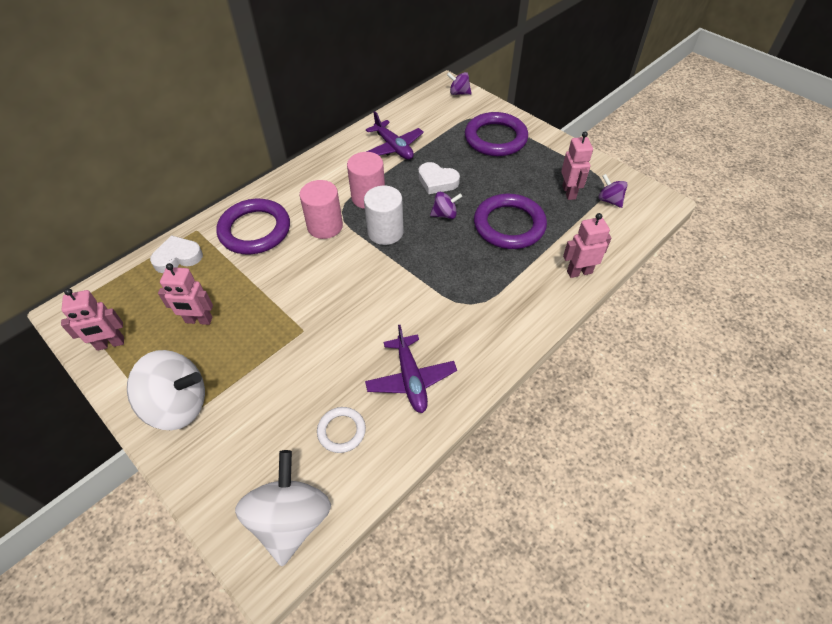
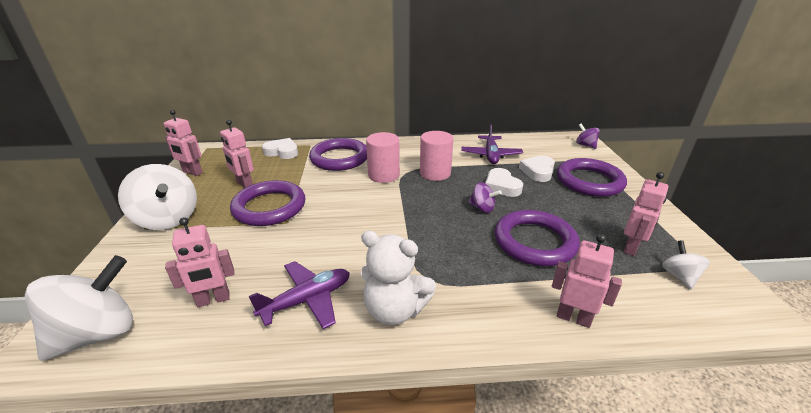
camera: 40 degrees right, 20 degrees down
(264, 327) = (269, 207): none -> purple ring
(341, 431) = (213, 300): white ring -> pink robot
(385, 232) = (420, 197): white cylinder -> none
(411, 379) = (307, 300): purple plane -> purple plane turned 150 degrees counterclockwise
(449, 147) = (538, 171): none -> white heart
(476, 342) = (395, 310): none -> white teddy bear
(609, 200) = (679, 276): purple spinning top -> white spinning top

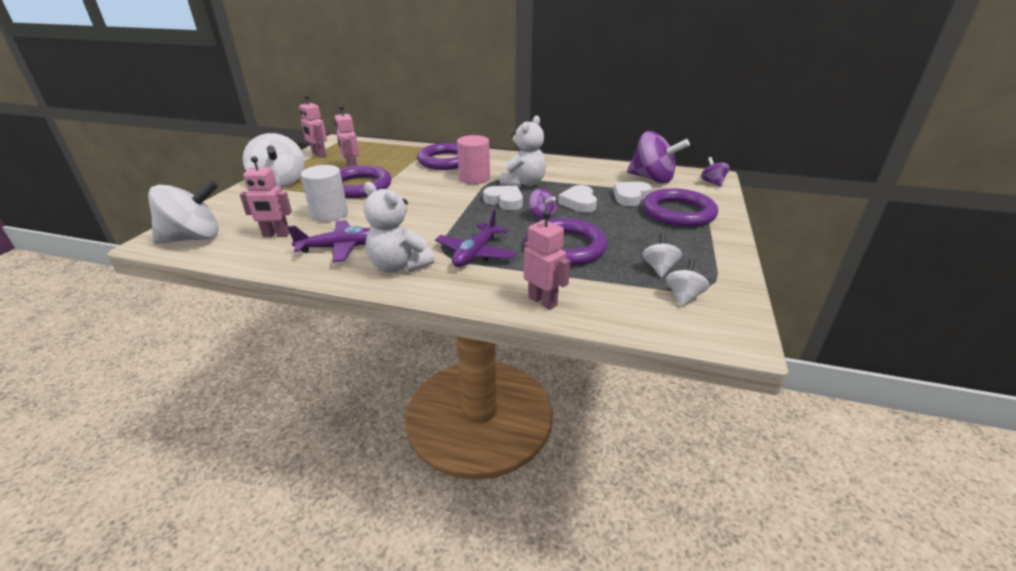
camera: 20 degrees right, 0 degrees up
(261, 253) = (329, 214): none -> white cylinder
(282, 152) = (401, 150): white heart -> white heart (504, 201)
(435, 173) = (524, 184): pink cylinder -> white teddy bear
(491, 155) = (595, 177): purple plane -> purple plane (476, 253)
(537, 149) = (652, 179): none -> purple spinning top
(631, 248) = (659, 268): pink robot -> white spinning top

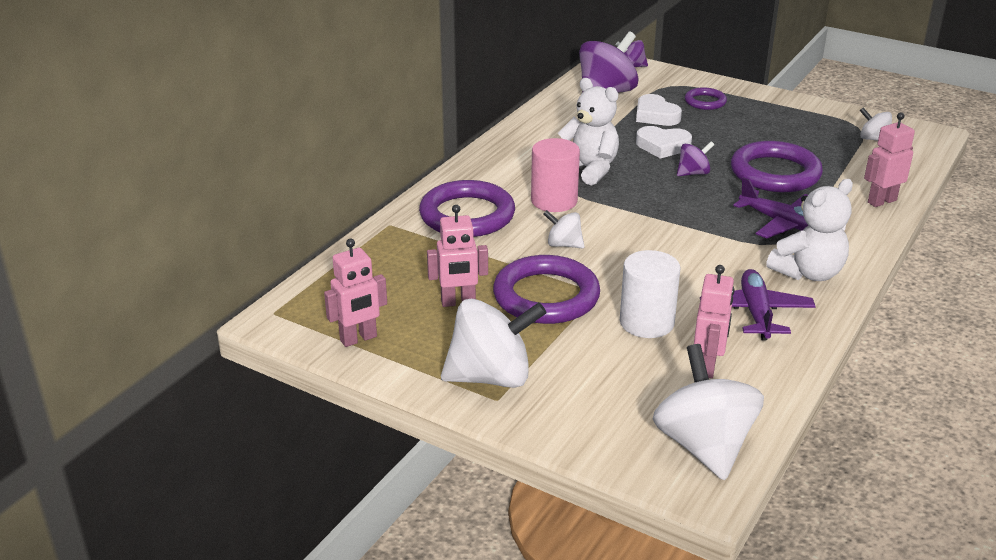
camera: 75 degrees left, 0 degrees up
(504, 201) = (643, 189): white heart -> none
(659, 268) = (824, 138): white spinning top -> white spinning top (563, 244)
(678, 213) = (705, 102): purple ring -> purple ring, size x0.52

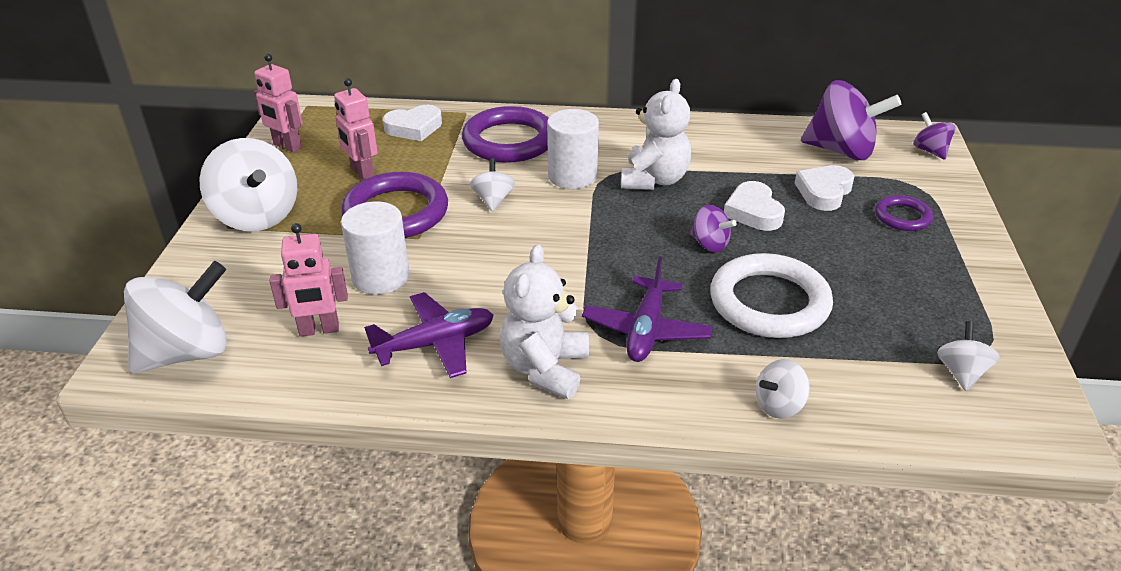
camera: 65 degrees right, 5 degrees up
(393, 258) = (414, 128): none -> white heart
(554, 201) = (572, 176): pink cylinder -> white cylinder
(775, 173) = (769, 302): purple ring -> white ring
(808, 273) = (545, 368): white teddy bear -> white teddy bear turned 75 degrees clockwise
(881, 201) = (779, 405): pink robot -> white spinning top

